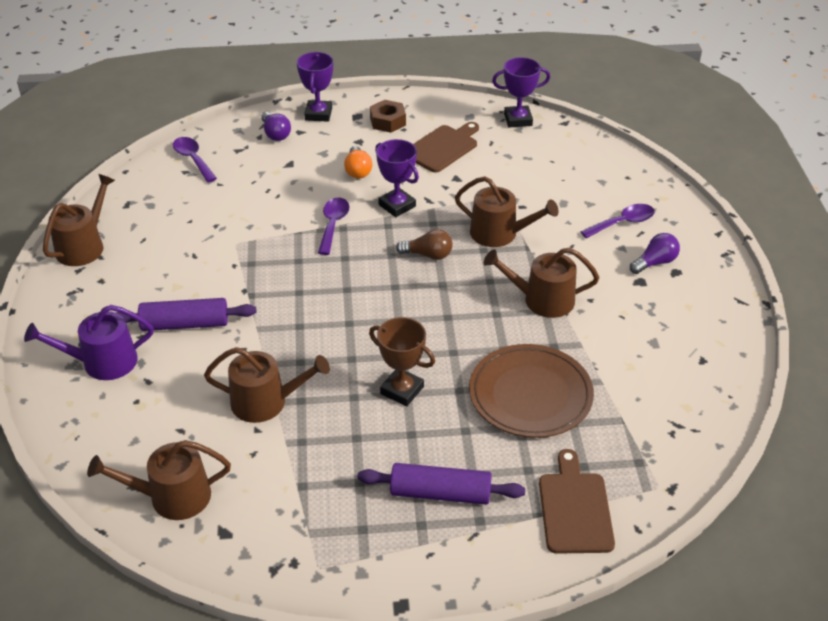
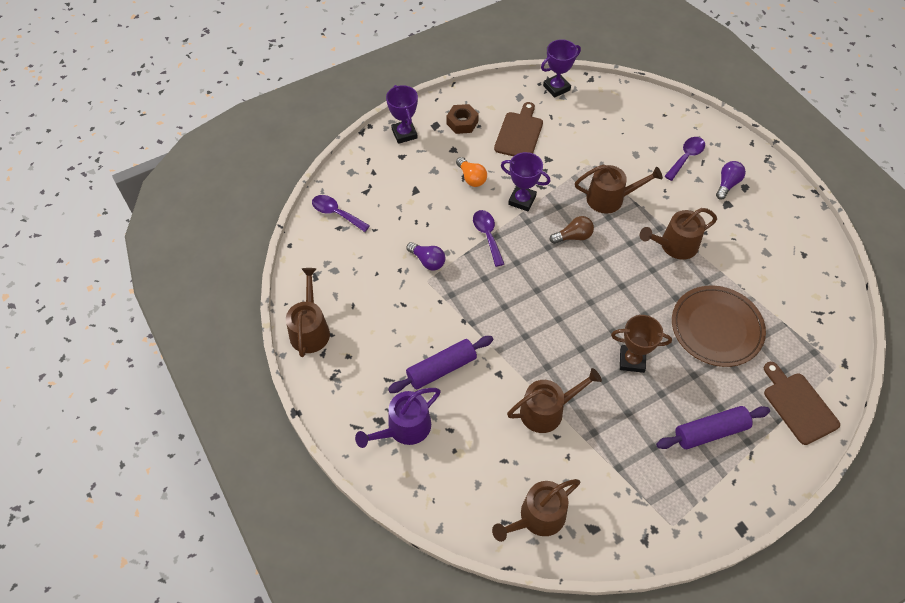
camera: 25 degrees left, 15 degrees up
(275, 134) = (384, 165): purple light bulb -> purple light bulb (428, 261)

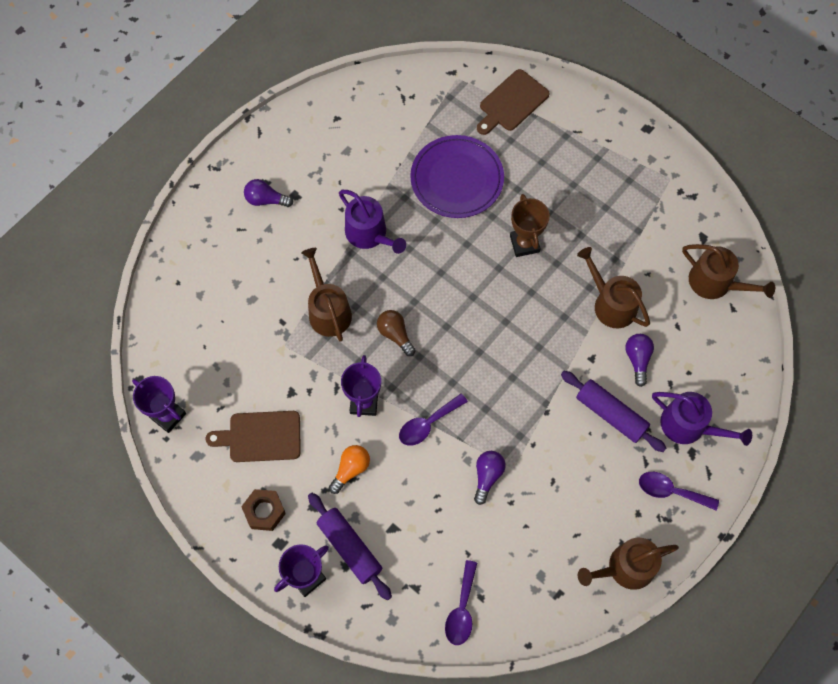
camera: 110 degrees left, 10 degrees up
(483, 411) = (637, 359): none -> purple light bulb
(674, 245) = (369, 234): brown watering can -> purple watering can
(686, 157) = (239, 247): purple spoon -> purple spoon (671, 491)
(710, 431) = (569, 166): purple rolling pin -> purple rolling pin (349, 548)
(716, 328) = (457, 179): brown plate -> purple plate

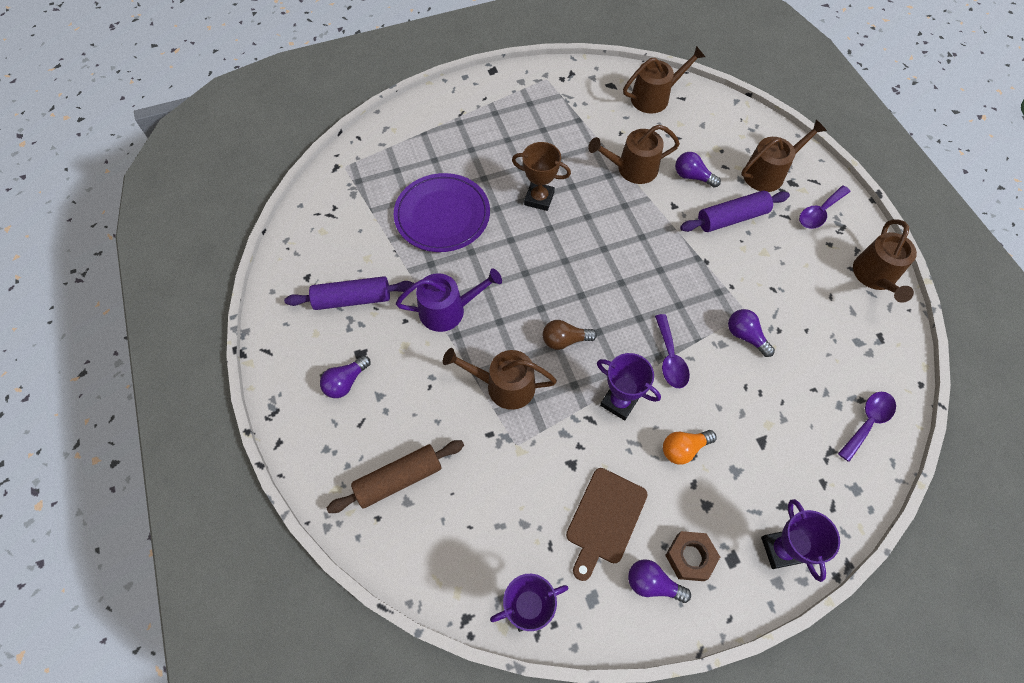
camera: 60 degrees left, 5 degrees down
(213, 279) = (399, 479): none -> brown rolling pin
(230, 492) = (652, 583): none -> purple light bulb
(349, 548) = (766, 491): purple rolling pin -> purple rolling pin (352, 299)
(351, 469) = (683, 449): orange light bulb -> orange light bulb turned 90 degrees counterclockwise
(461, 609) = (867, 422): purple spoon -> purple spoon turned 90 degrees counterclockwise
(512, 102) = (399, 141): brown cutting board -> none
(688, 426) = (768, 173): purple watering can -> brown watering can

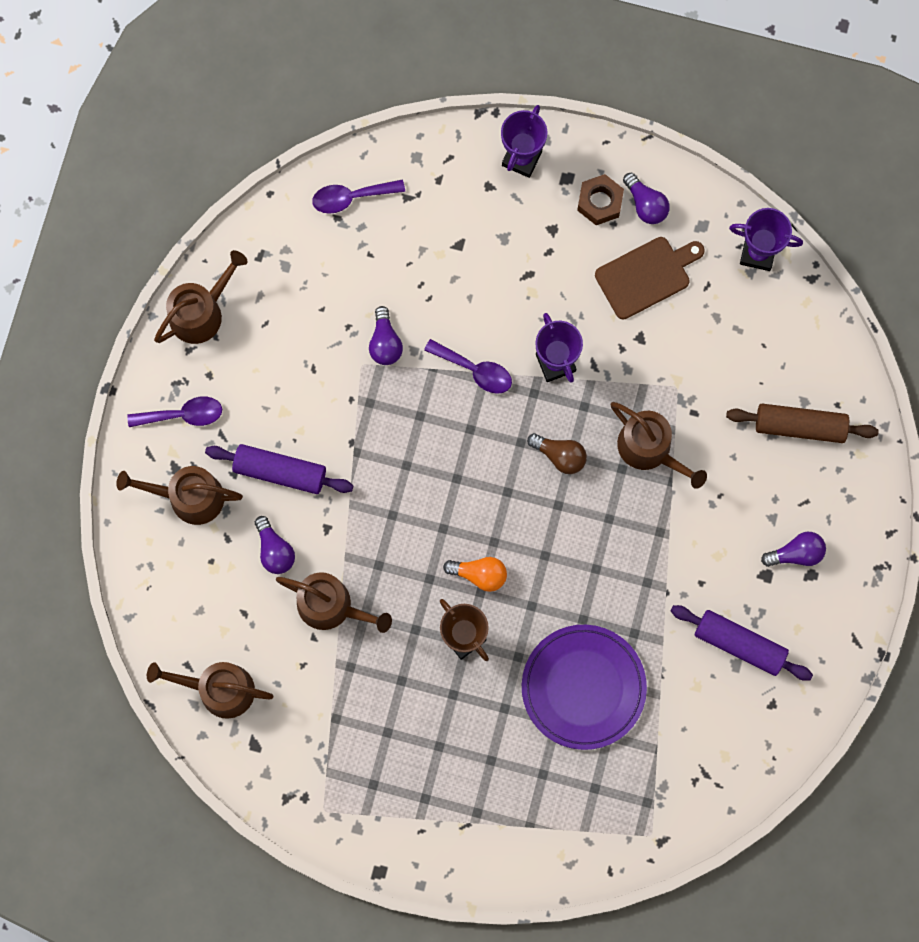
camera: 145 degrees left, 15 degrees up
(448, 310) = (651, 565): purple watering can -> none
(670, 358) = (475, 370): purple spoon -> purple spoon turned 90 degrees clockwise
(683, 449) = (533, 285): orange light bulb -> orange light bulb (479, 574)

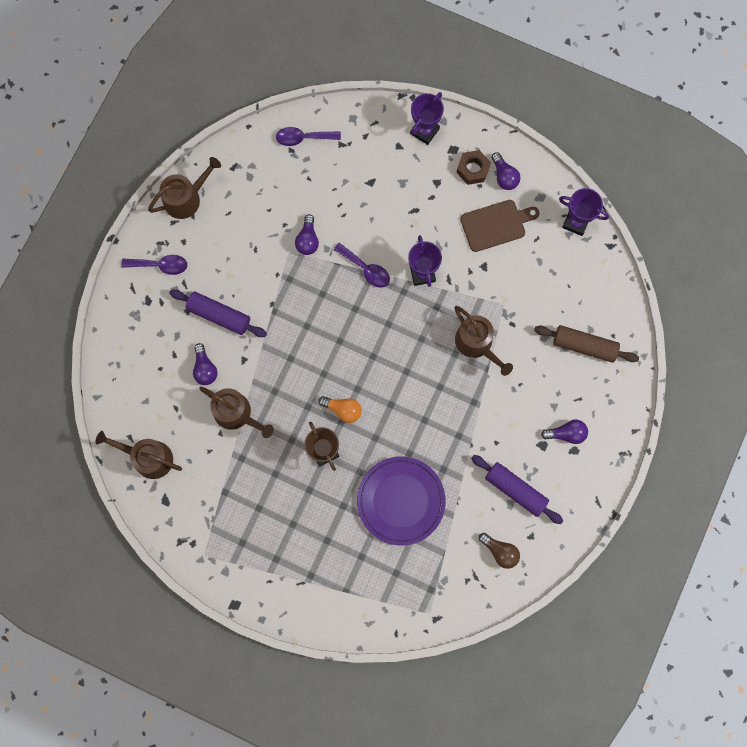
camera: 10 degrees right, 0 degrees up
(189, 497) = (153, 322): brown watering can -> none
(560, 456) = (414, 337): brown light bulb -> brown light bulb (500, 551)

